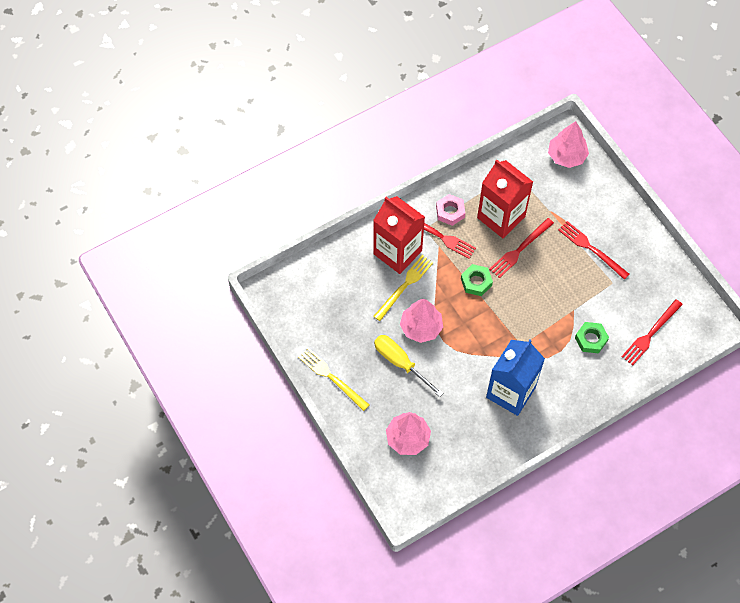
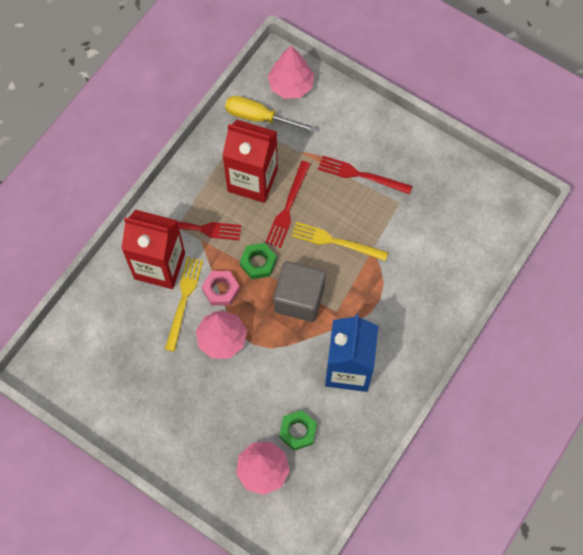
camera: 25 degrees left, 5 degrees up
(331, 377) = (150, 439): yellow fork -> yellow fork (335, 242)
(400, 363) = (217, 388): yellow screwdriver -> yellow screwdriver (259, 117)
(450, 212) = (196, 197): pink nut -> pink nut (221, 290)
(496, 323) = (299, 299): none -> grey cube
(591, 339) = (404, 274): green nut -> green nut (298, 431)
(650, 334) = (462, 241): red fork -> none

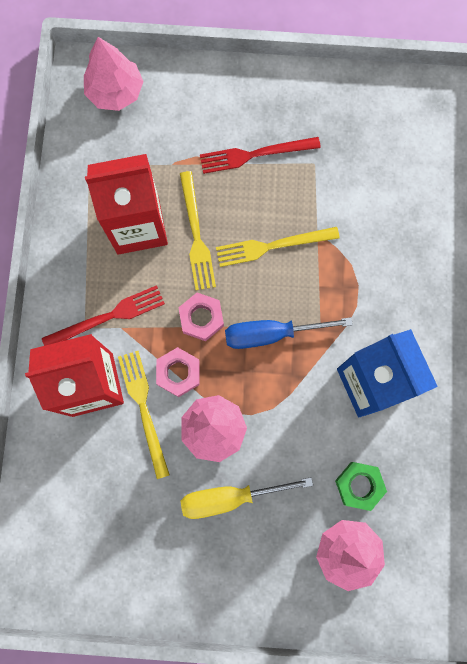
camera: 30 degrees left, 10 degrees up
(258, 263) = (201, 318): green nut -> pink nut
(259, 117) = (102, 148): yellow screwdriver -> yellow screwdriver (230, 497)
(288, 207) = (196, 235): red fork -> yellow fork
(299, 299) = (271, 334): grey cube -> blue screwdriver

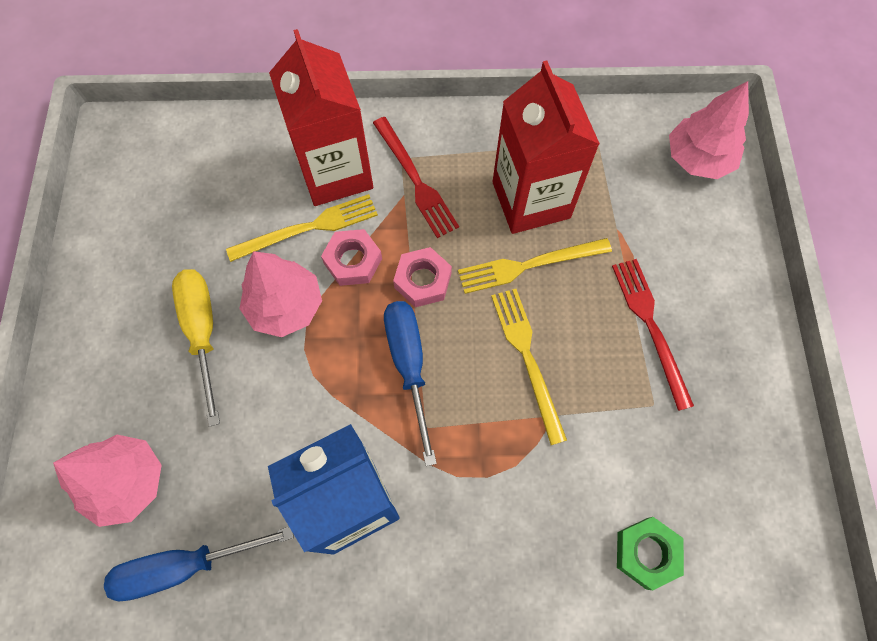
camera: 85 degrees right, 10 degrees down
(359, 485) = (212, 493): green nut -> green nut (646, 553)
(410, 504) = (184, 566): none -> blue screwdriver

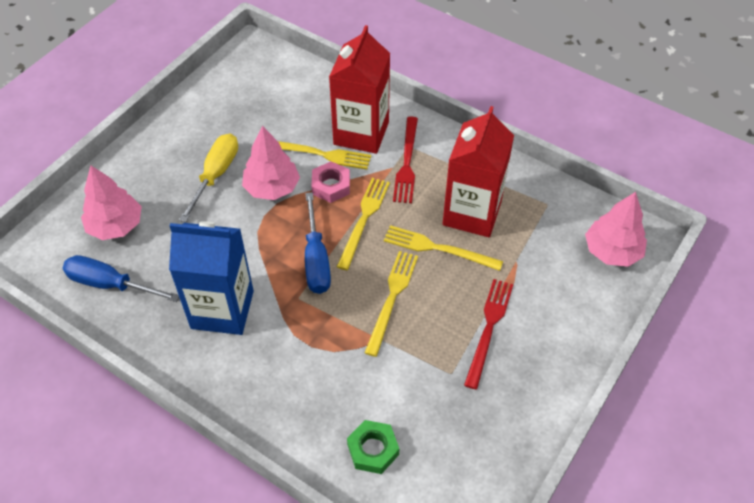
camera: 35 degrees right, 15 degrees down
(409, 365) = (316, 259): blue screwdriver -> blue screwdriver turned 150 degrees clockwise
(422, 280) = (364, 219): pink nut -> yellow fork

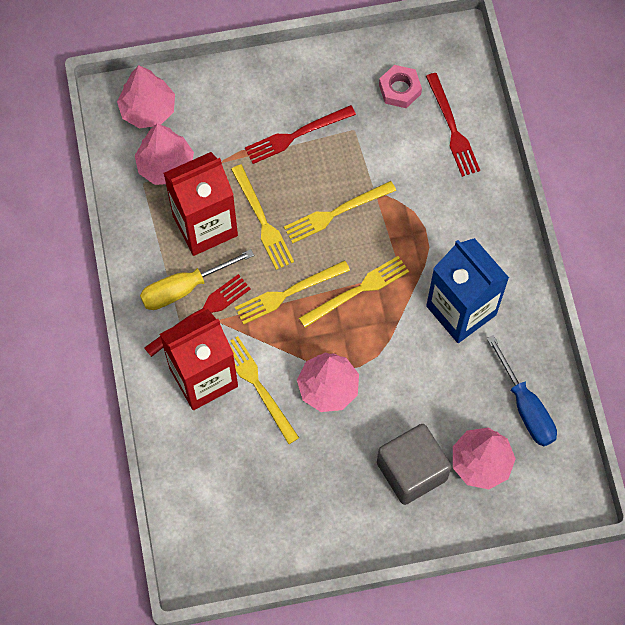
camera: 135 degrees left, 15 degrees up
(163, 186) = (411, 471): none -> grey cube
(216, 175) = (360, 443): yellow screwdriver -> yellow screwdriver (184, 288)
(316, 259) = (357, 291): blue screwdriver -> yellow fork
(331, 186) = (281, 347): pink nut -> pink nut (399, 89)
(373, 449) = (452, 128): green nut -> red fork
(548, 227) = (165, 166): none -> pink tree

